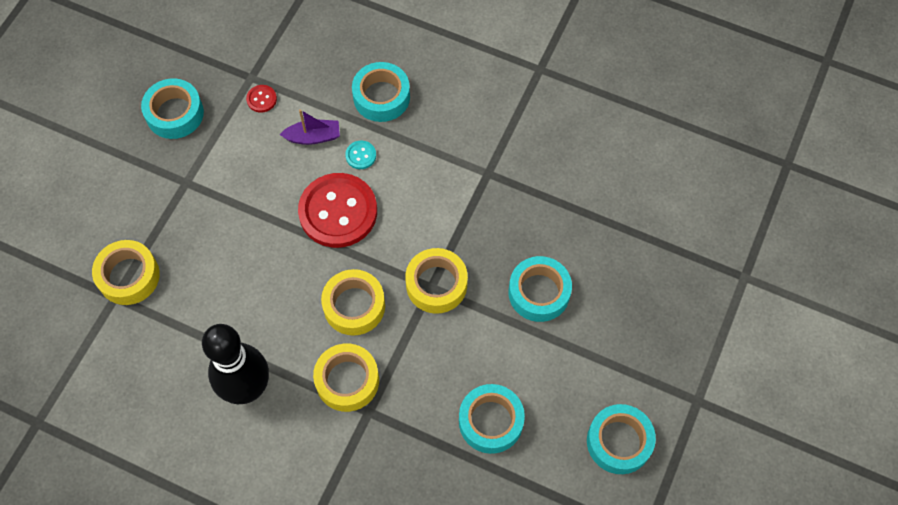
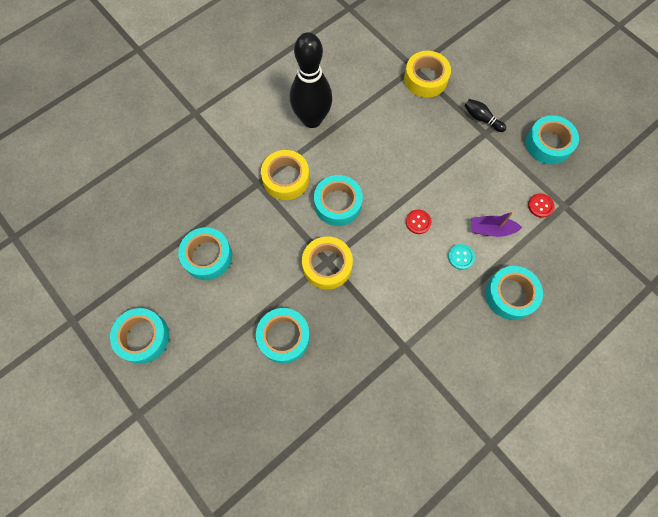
camera: 115 degrees right, 5 degrees up
(166, 193) = (481, 119): none -> black bowling pin
(313, 137) = (491, 229): purple boat -> purple boat turned 75 degrees clockwise
(338, 212) = (418, 222): red button -> red button, size x0.40
(354, 306) = (337, 204): yellow tape -> turquoise tape

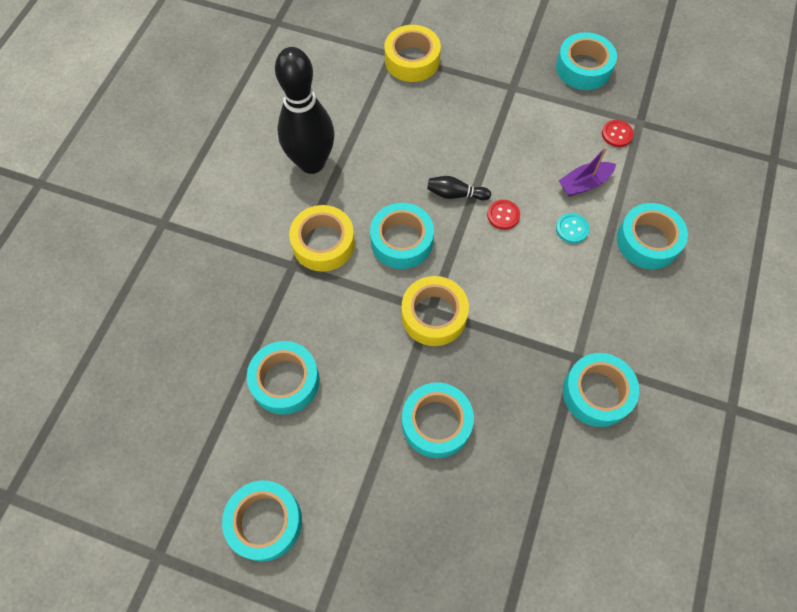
camera: 30 degrees left, 5 degrees down
(402, 379) = (597, 393): none -> turquoise tape
(481, 119) = (499, 74): black bowling pin -> black bowling pin (455, 194)

